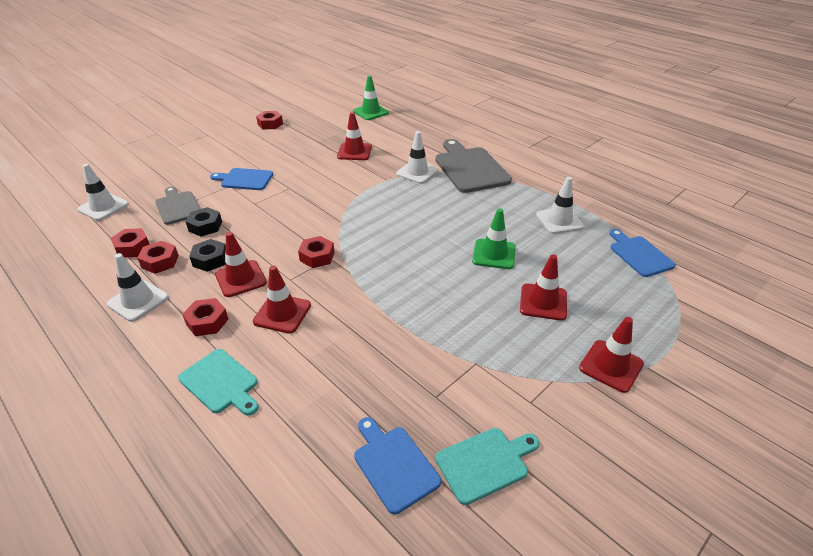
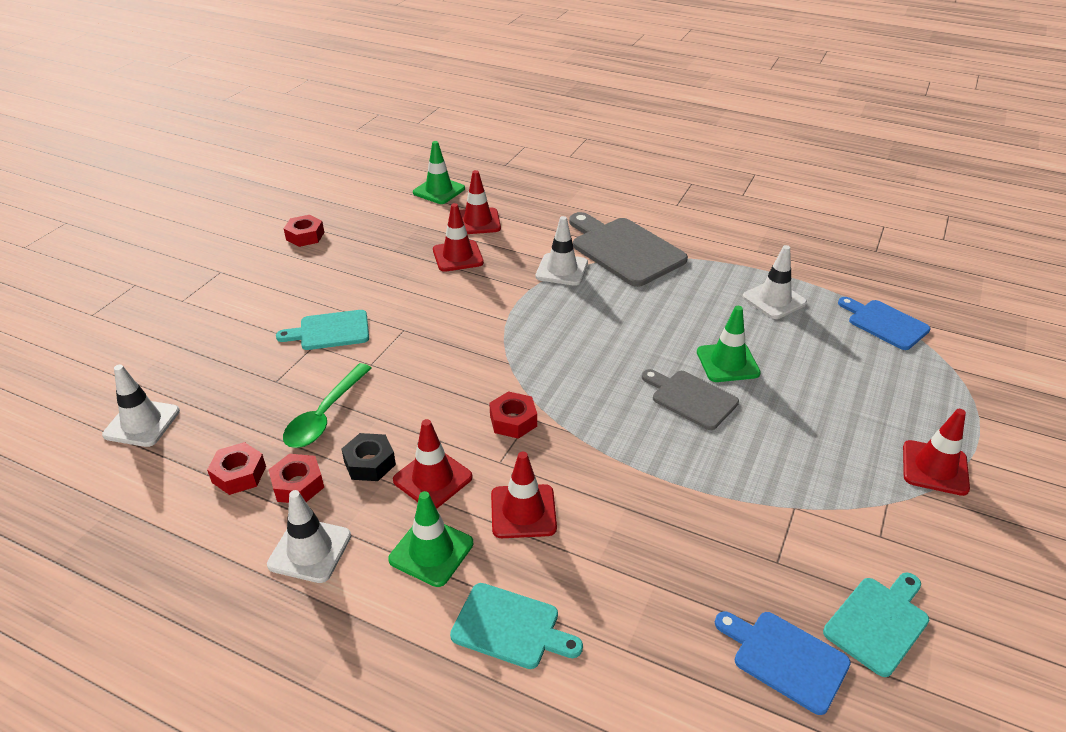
camera: 20 degrees left, 0 degrees up
(178, 206) = (260, 395): grey cutting board -> grey cutting board (691, 398)
(205, 226) = (325, 415): black nut -> green spoon
(207, 322) = (431, 551): red nut -> green traffic cone
(244, 179) = (330, 331): blue cutting board -> turquoise cutting board
(543, 302) = (820, 410): red traffic cone -> red traffic cone (478, 222)

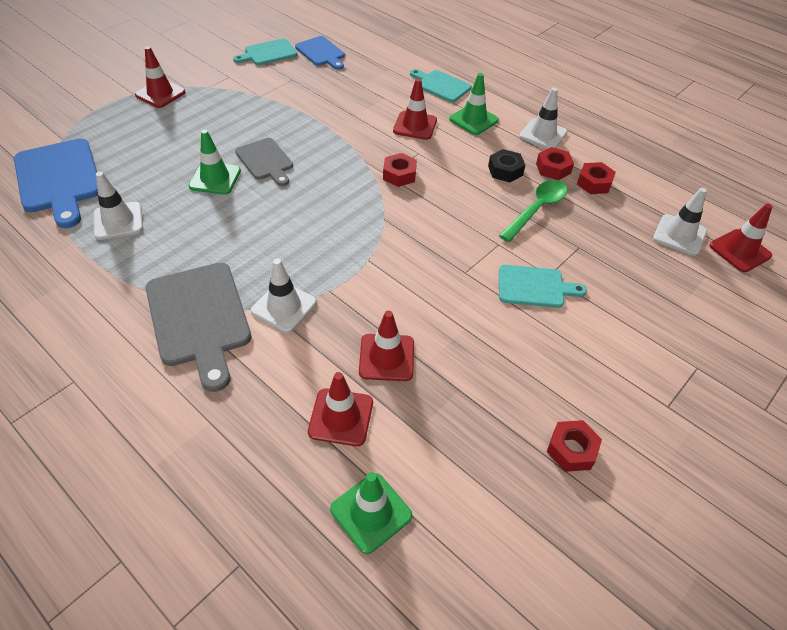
camera: 165 degrees left, 10 degrees up
(432, 479) = (465, 153): red traffic cone -> red traffic cone (740, 251)
(884, 323) = (59, 179): blue cutting board -> blue cutting board, size x1.68

